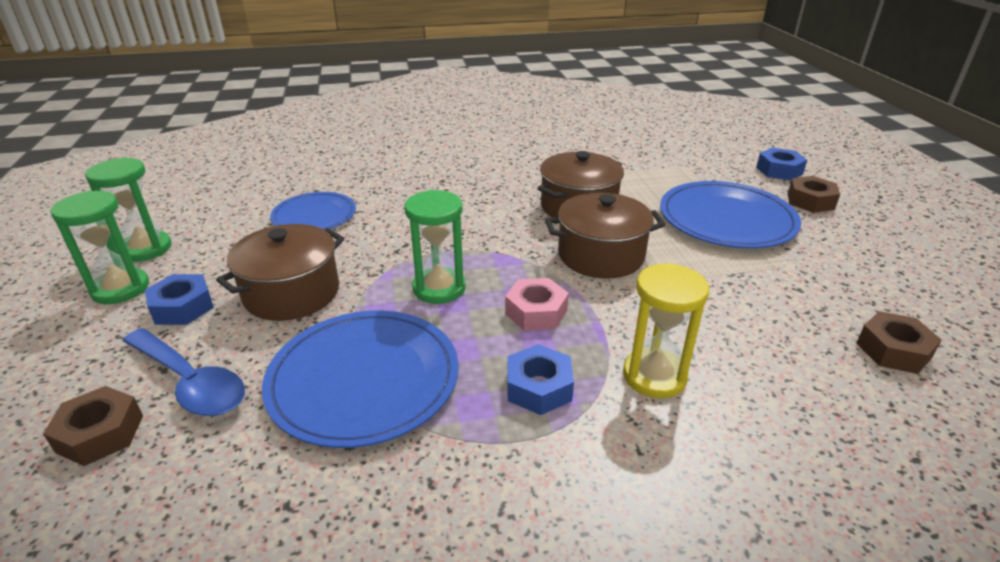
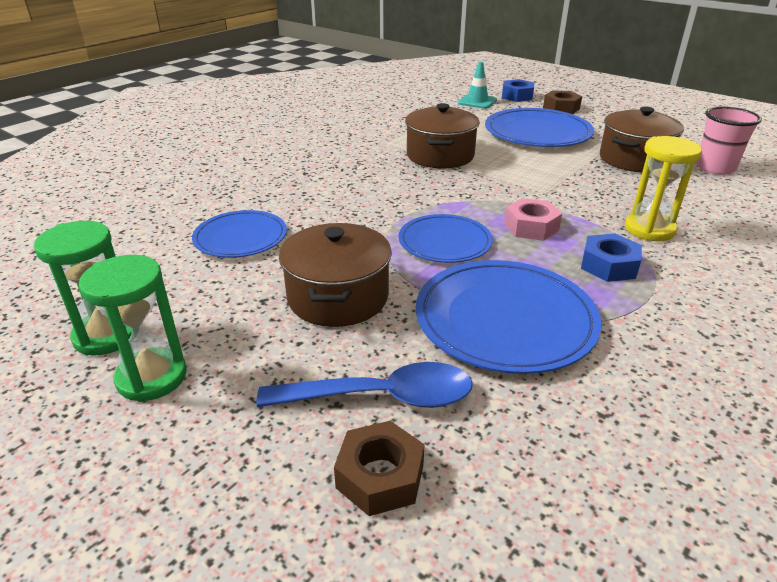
camera: 40 degrees left, 0 degrees up
(182, 307) = (256, 356): blue nut -> none
(439, 288) = (445, 242): green hourglass -> blue plate
(601, 255) = (507, 179): brown pot -> brown pot (634, 159)
(719, 163) = (477, 102): none -> turquoise traffic cone
(893, 350) = (715, 168): brown nut -> pink cup

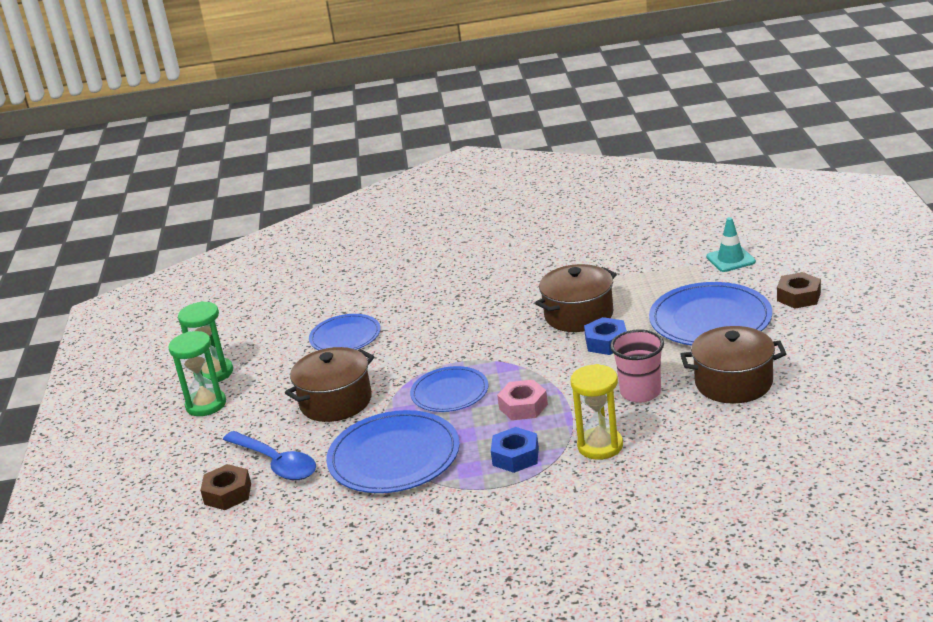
camera: 50 degrees right, 5 degrees down
(517, 96) = (787, 264): blue nut -> blue nut (606, 342)
(715, 168) = (789, 421): pink cup -> pink cup (640, 392)

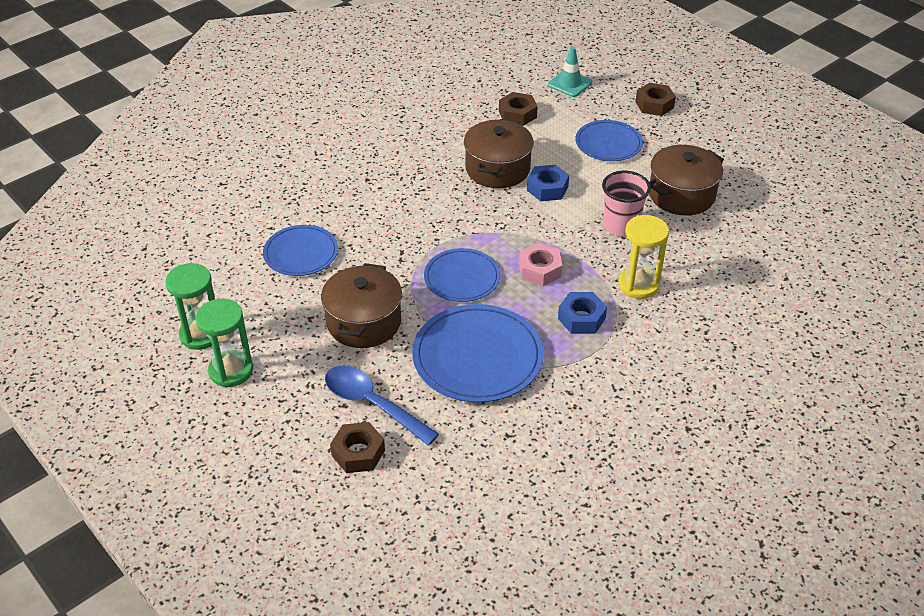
camera: 40 degrees left, 15 degrees up
(276, 463) = (372, 404): blue spoon -> blue spoon turned 150 degrees counterclockwise
(649, 274) = (517, 114): none -> brown nut
(710, 319) = (608, 143): blue plate -> blue plate, size x0.63

